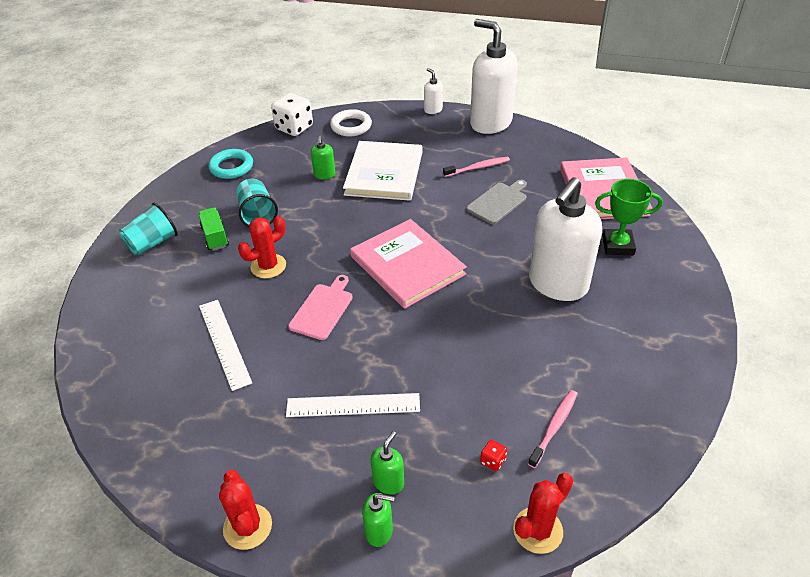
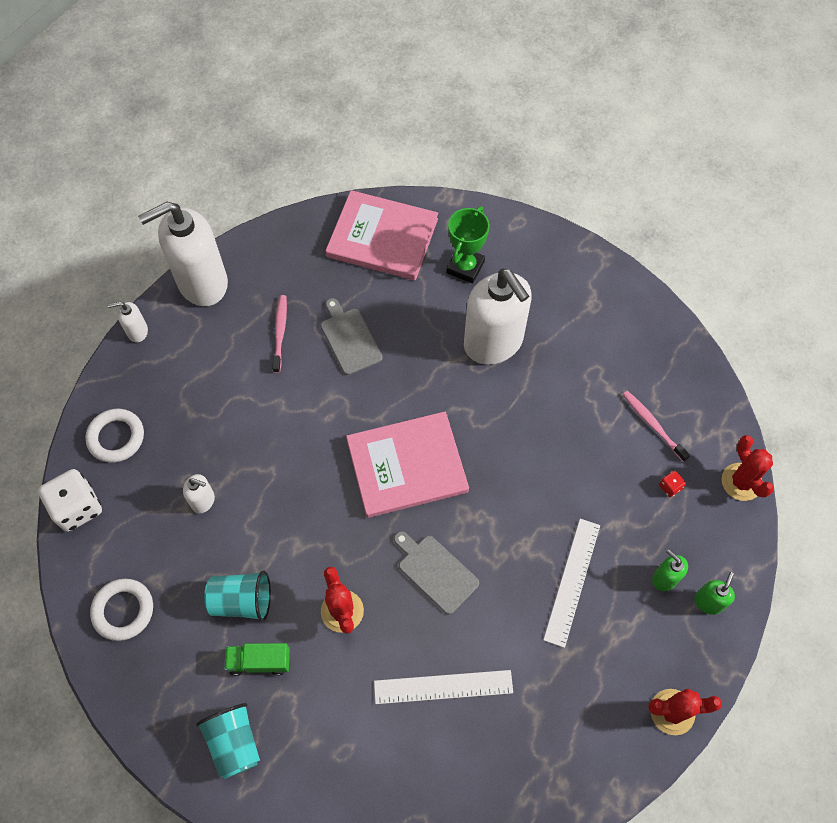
camera: 70 degrees left, 20 degrees up
(231, 167) = (123, 610): turquoise ring -> white ring
(323, 309) = (435, 571): pink cutting board -> grey cutting board
(324, 175) = (203, 501): green soap dispenser -> white soap dispenser
(384, 173) = (237, 433): white book -> none

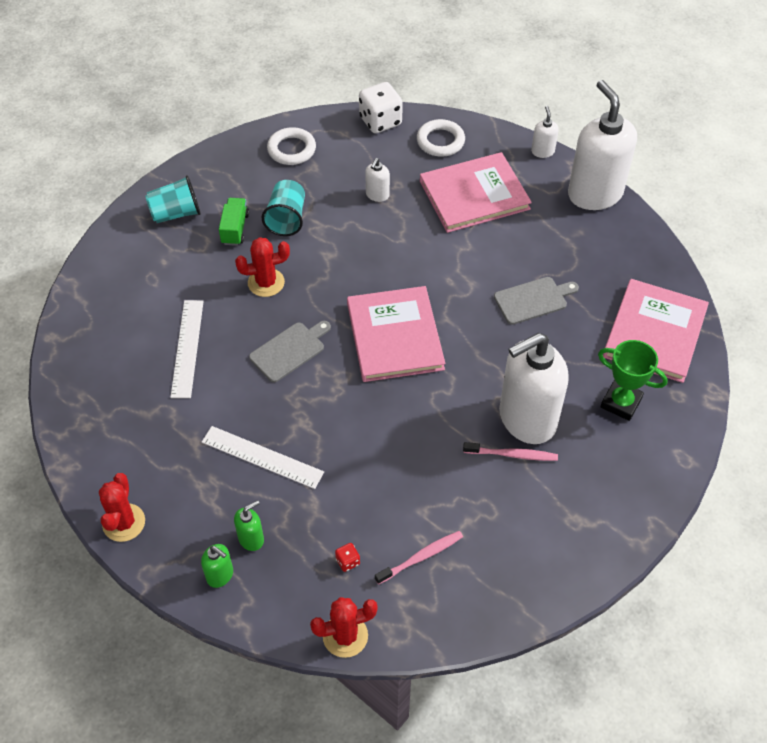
camera: 95 degrees right, 10 degrees down
(204, 398) = (474, 195): none -> pink book
(280, 333) = (540, 248): pink toothbrush -> pink toothbrush (512, 455)

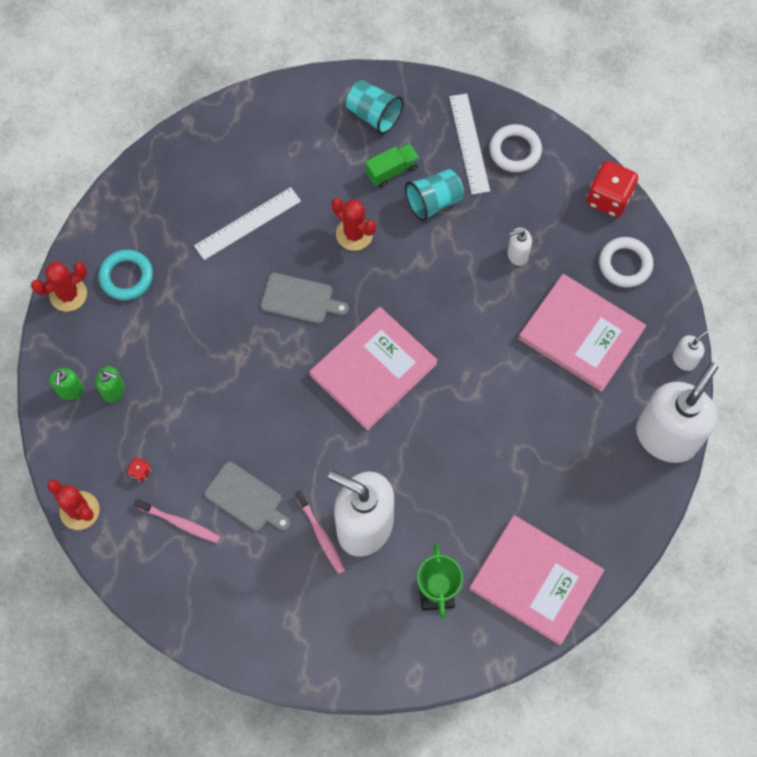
camera: 55 degrees right, 15 degrees up
(151, 465) = (126, 277): none -> turquoise ring
(262, 457) = (188, 349): white ruler -> white ruler (469, 143)
(380, 121) = (608, 198): white dice -> red dice
(533, 300) = (496, 456): grey cutting board -> grey cutting board (246, 498)
(654, 333) = (536, 580): pink book -> pink book turned 45 degrees clockwise

